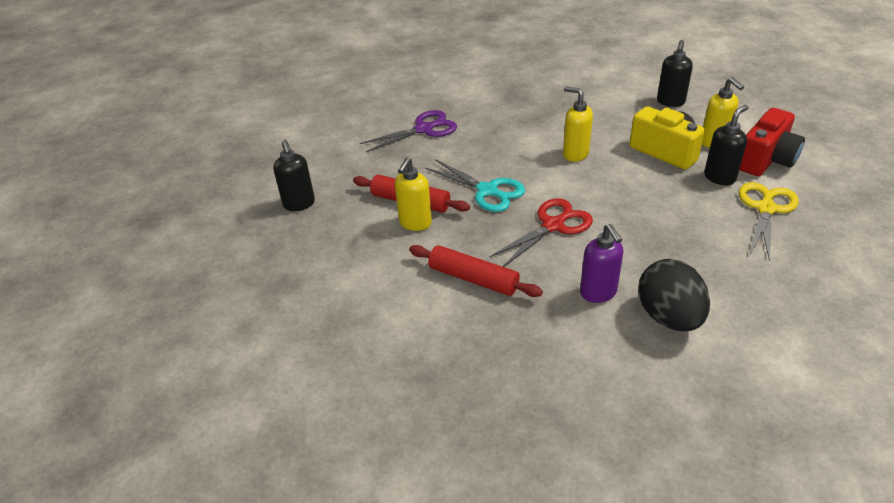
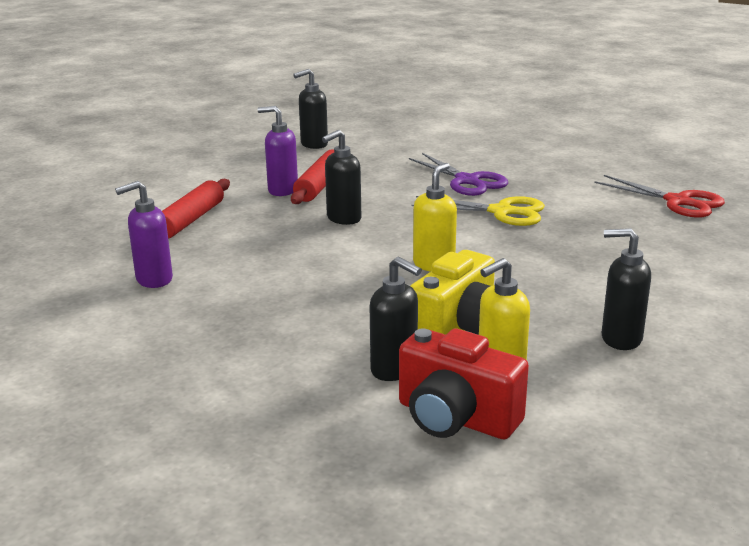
camera: 80 degrees right, 15 degrees down
(415, 223) = (282, 190): yellow soap dispenser -> purple soap dispenser
(487, 191) = (343, 219): turquoise scissors -> black soap dispenser
(553, 225) = (276, 254): red scissors -> red scissors (677, 202)
(669, 317) = (103, 318): black egg -> none
(766, 209) = (312, 403): yellow scissors -> yellow scissors (501, 212)

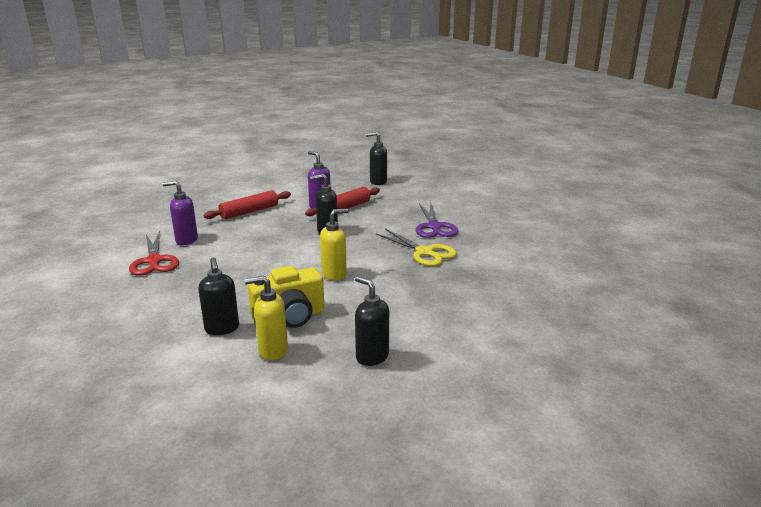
camera: 30 degrees right, 0 degrees up
(455, 418) = (210, 368): red camera -> none
(677, 202) = (557, 278): red scissors -> red scissors (154, 261)

